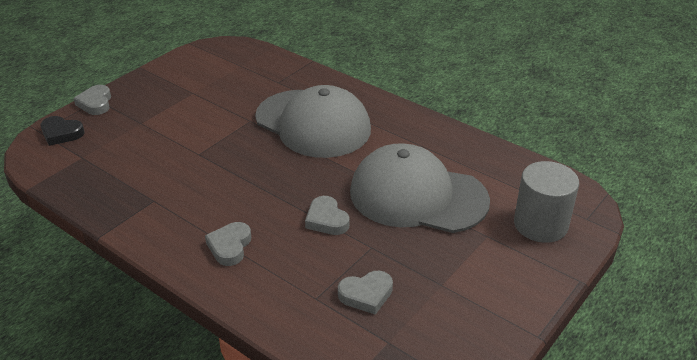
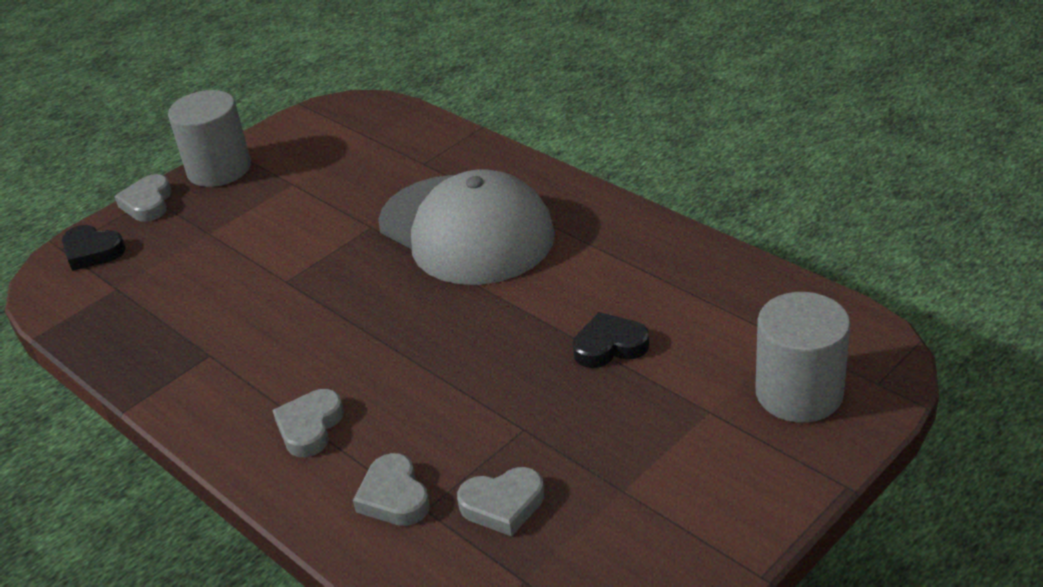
camera: 10 degrees right, 0 degrees up
(141, 83) = (219, 169): none -> grey cylinder
(326, 220) = (462, 385): grey heart -> grey heart (394, 496)
(417, 196) = (609, 346): grey cap -> black heart

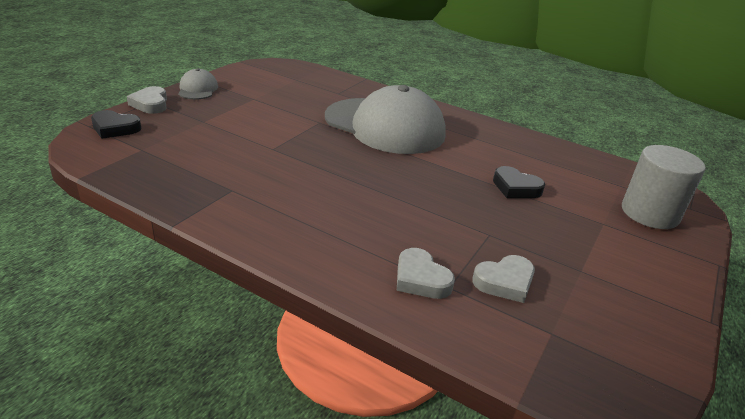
camera: 20 degrees left, 5 degrees down
(219, 169) = (198, 89): grey cylinder -> grey cap
(310, 427) = (332, 234): grey heart -> none
(609, 346) = (516, 187): black heart -> black heart turned 120 degrees counterclockwise

